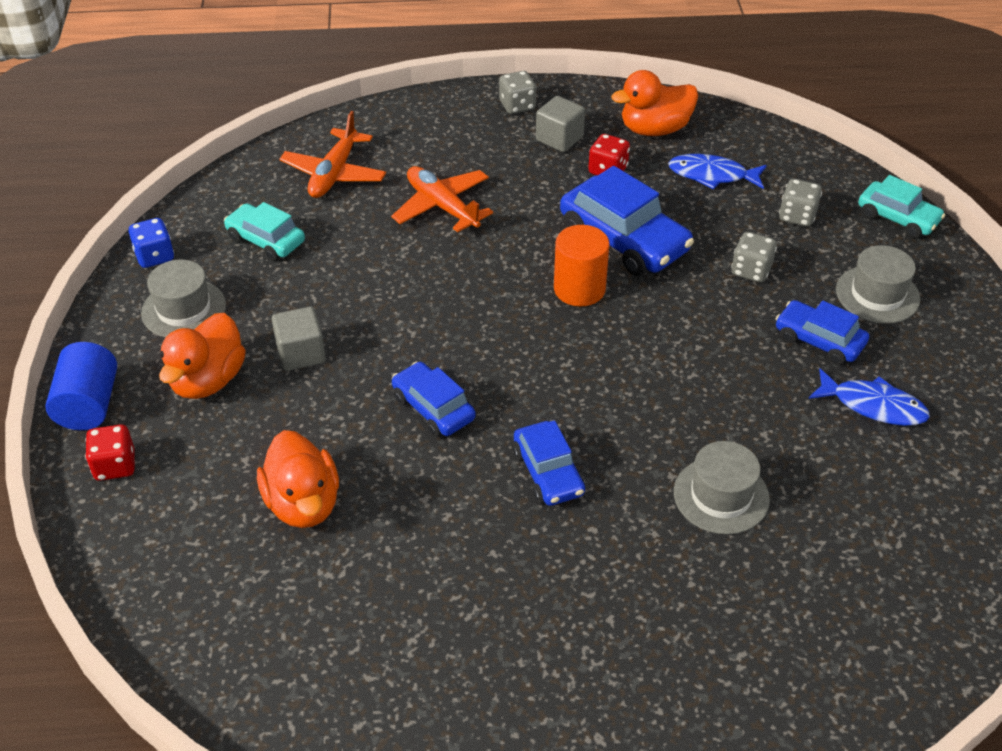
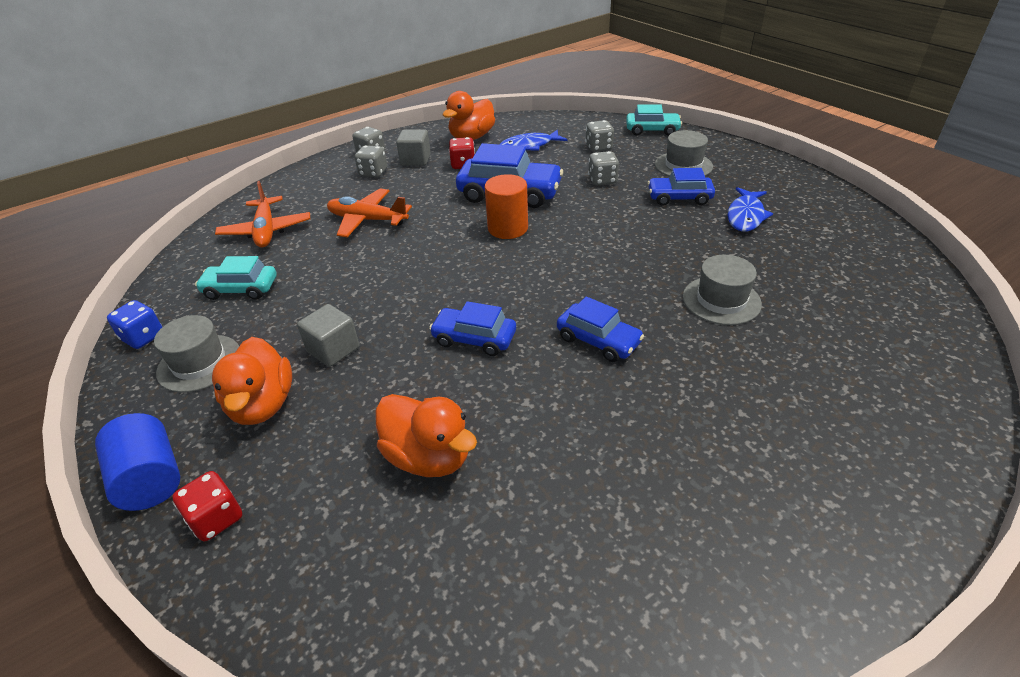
camera: 30 degrees left, 5 degrees down
(498, 138) = (373, 173): none -> grey dice
(873, 405) = (746, 216): blue fish -> blue fish turned 120 degrees clockwise

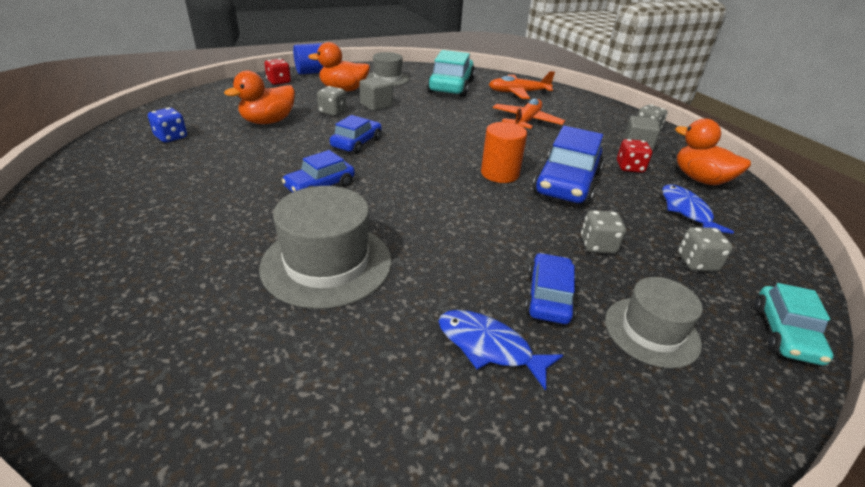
camera: 95 degrees right, 5 degrees down
(143, 337) = (417, 68): blue dice -> blue dice (171, 137)
(241, 289) = (451, 86): turquoise car -> turquoise car, size x1.66
(373, 173) = (608, 128): grey dice -> grey dice (332, 112)
(721, 300) = (327, 263): grey hat -> grey hat, size x1.56

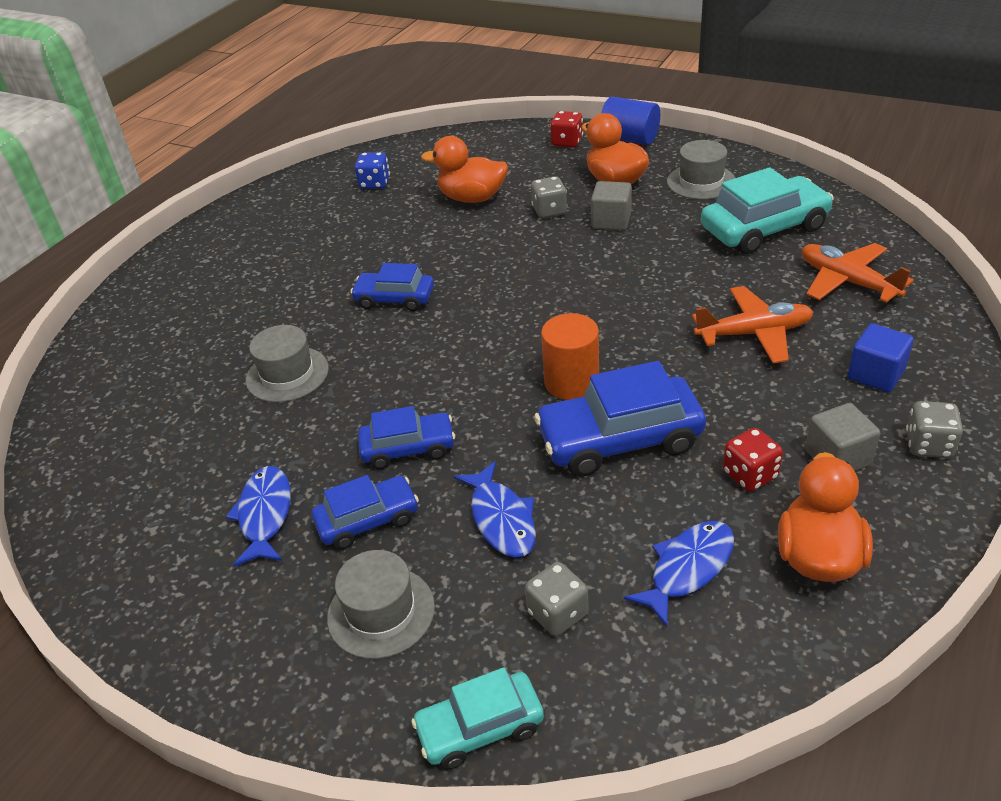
camera: 60 degrees right, 5 degrees up
(327, 263) = (287, 374): grey hat -> grey hat, size x0.64
(356, 143) = (503, 265): blue car -> blue car (408, 448)
(589, 117) = (875, 374): none -> blue cube
(598, 245) = (501, 519): grey dice -> blue fish

